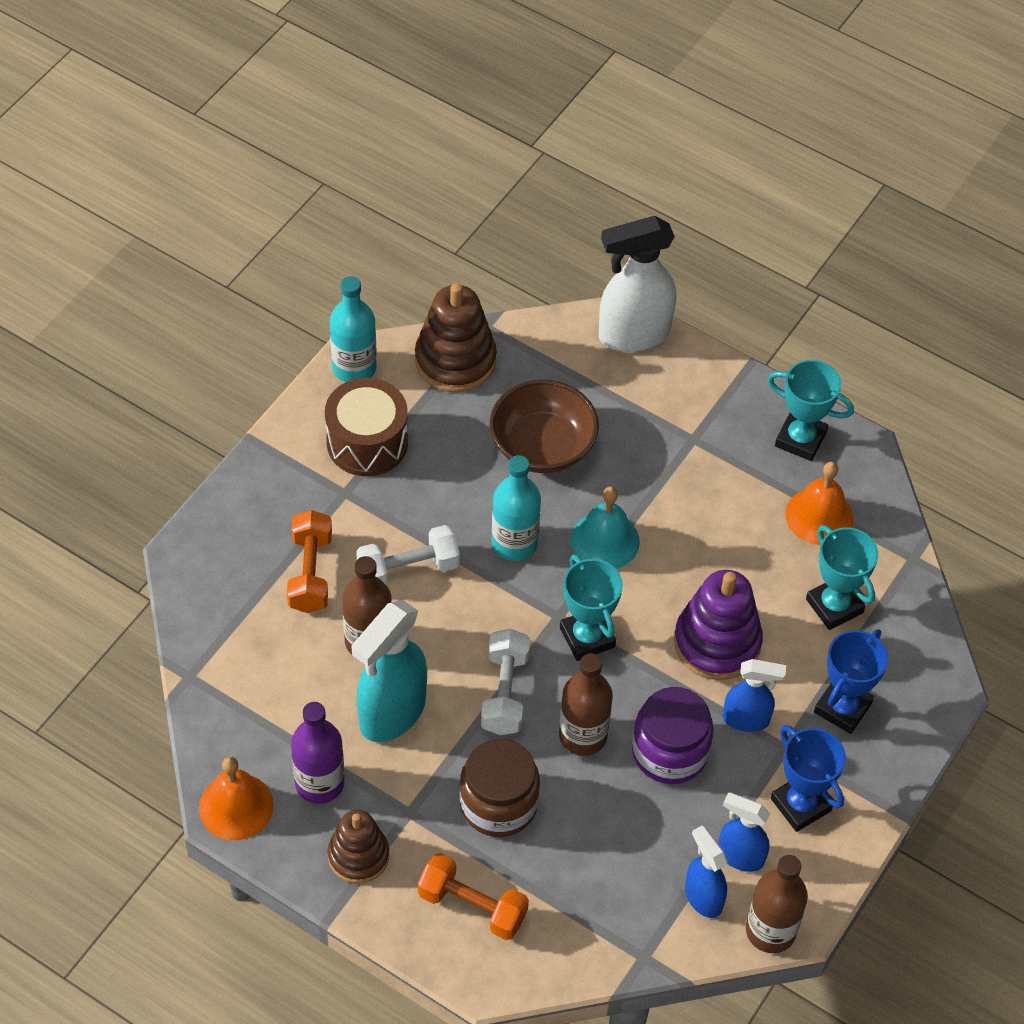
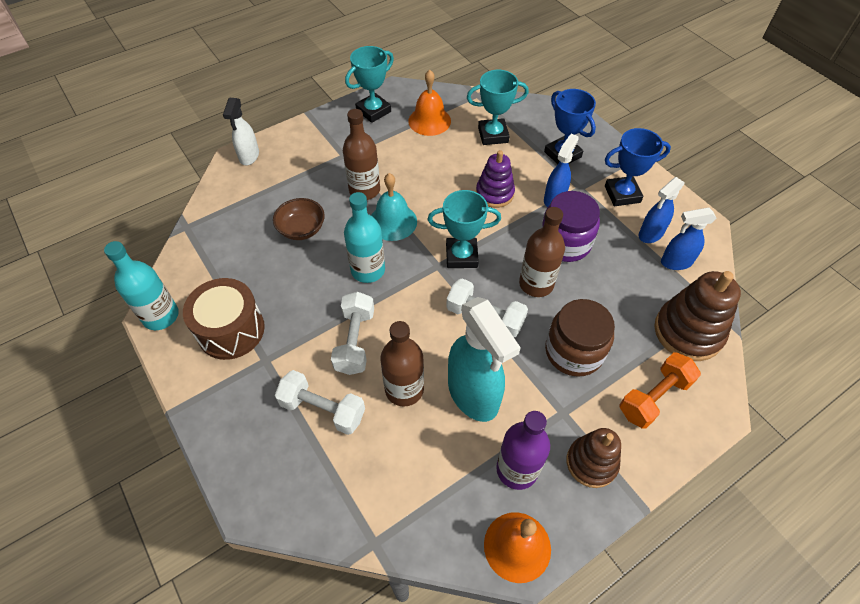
camera: 65 degrees left, 0 degrees up
(310, 573) = (323, 409): orange dumbbell -> white dumbbell
(455, 360) = (200, 253): brown stacking toy -> brown stacking toy (688, 332)
(542, 446) = (302, 229): brown bowl -> brown bowl, size x0.64
(633, 334) = (249, 156): white spray bottle -> white spray bottle, size x0.58
(717, 642) = (494, 193): purple stacking toy -> purple stacking toy, size x0.66
(770, 931) = (706, 237): brown bottle -> brown bottle (364, 190)

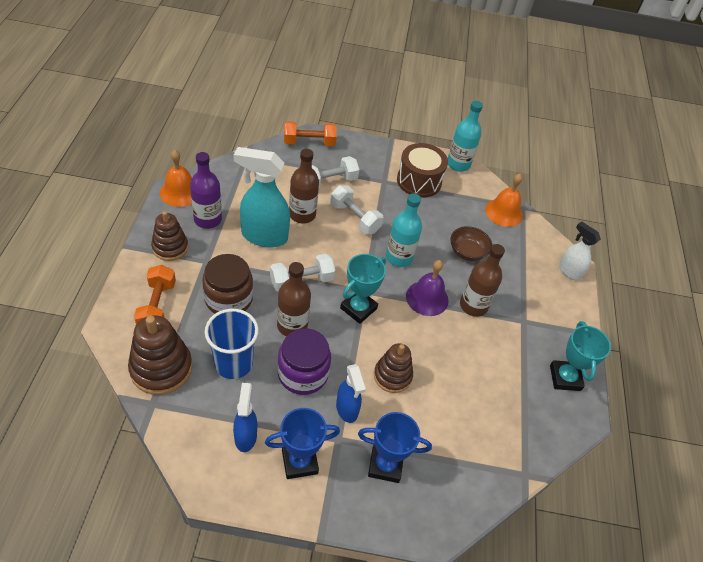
camera: 125 degrees right, 5 degrees down
(271, 494) = (309, 142): none -> orange dumbbell
(393, 222) = (427, 298): turquoise bell -> purple bell
(429, 121) = (518, 406): orange bell -> orange bell (504, 212)
(493, 135) = (458, 435): turquoise trophy -> none
(494, 193) = (392, 376): purple stacking toy -> brown stacking toy
(617, 290) = (233, 363): none -> blue cup
(622, 194) = (299, 462): blue trophy -> blue trophy turned 45 degrees clockwise
(676, 262) = (207, 424): blue spray bottle -> none

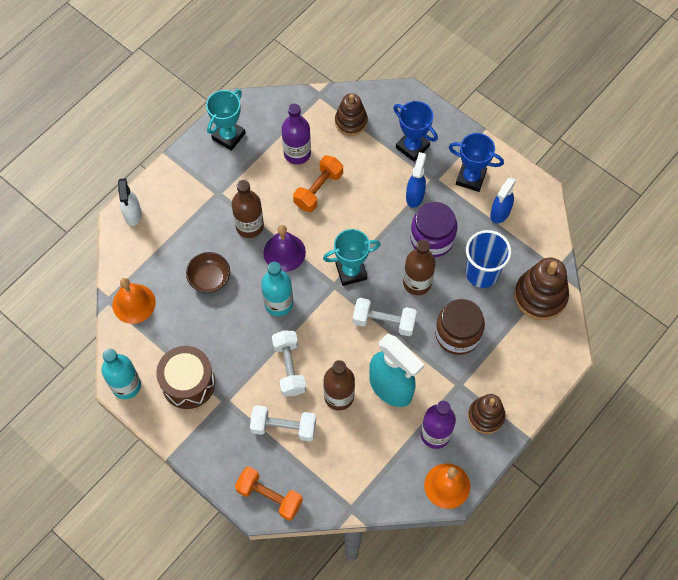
camera: 140 degrees left, 15 degrees up
(157, 306) = (522, 356): orange dumbbell -> orange dumbbell (318, 190)
(392, 376) = (363, 203): brown stacking toy -> brown stacking toy (351, 122)
(491, 394) = (297, 153): none -> purple bottle

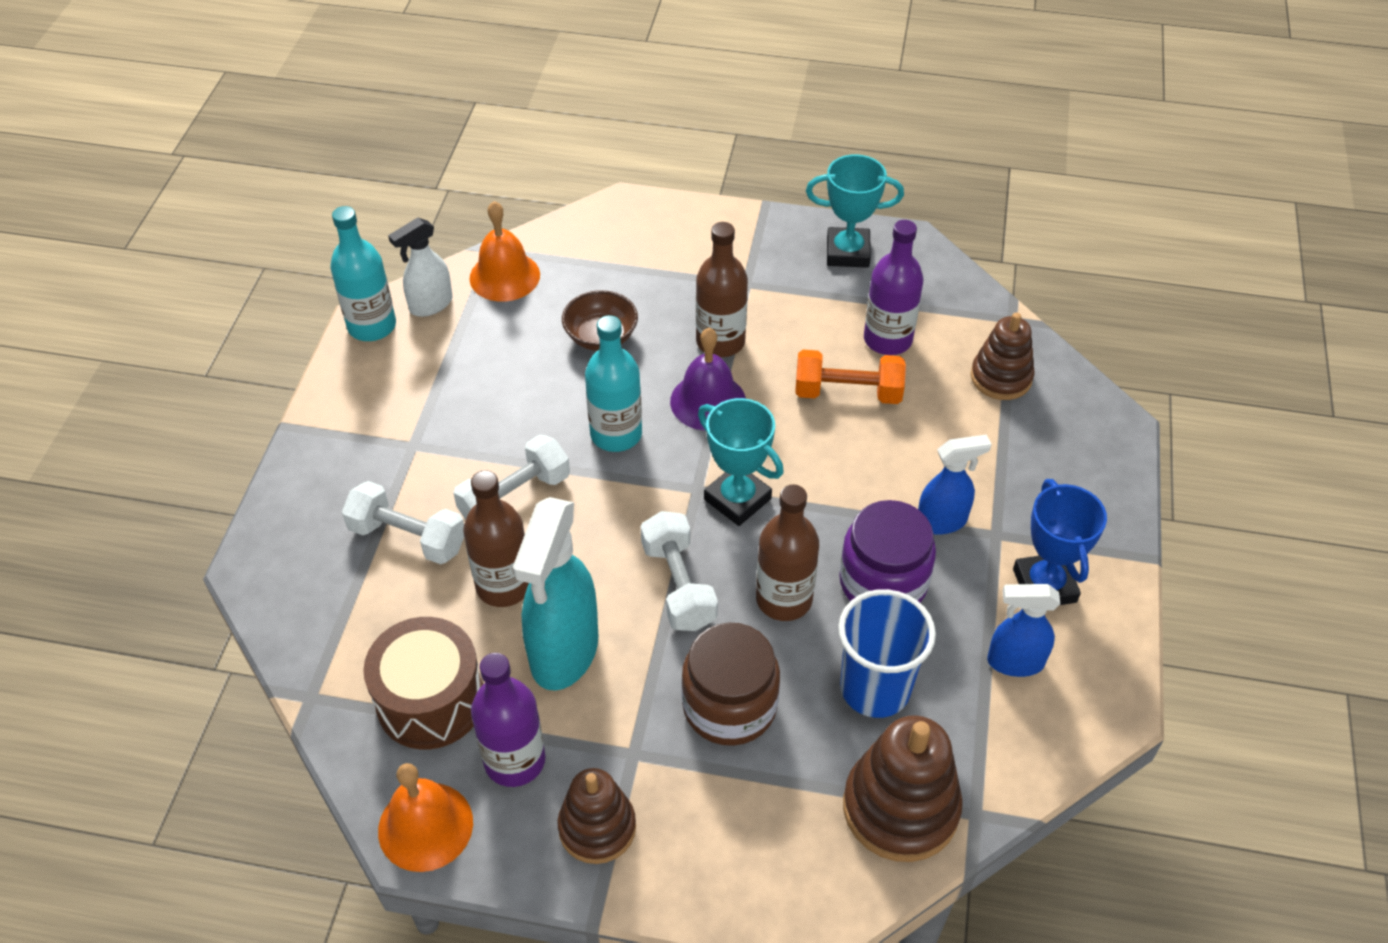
camera: 60 degrees right, 15 degrees down
(133, 215) = (641, 214): white spray bottle -> white spray bottle (430, 305)
(188, 383) = (416, 390): brown drum -> brown drum (430, 700)
(269, 496) = (278, 574): orange dumbbell -> none
(284, 427) = (408, 537): white dumbbell -> white dumbbell turned 45 degrees counterclockwise
(412, 147) = (1029, 476): blue trophy -> none

